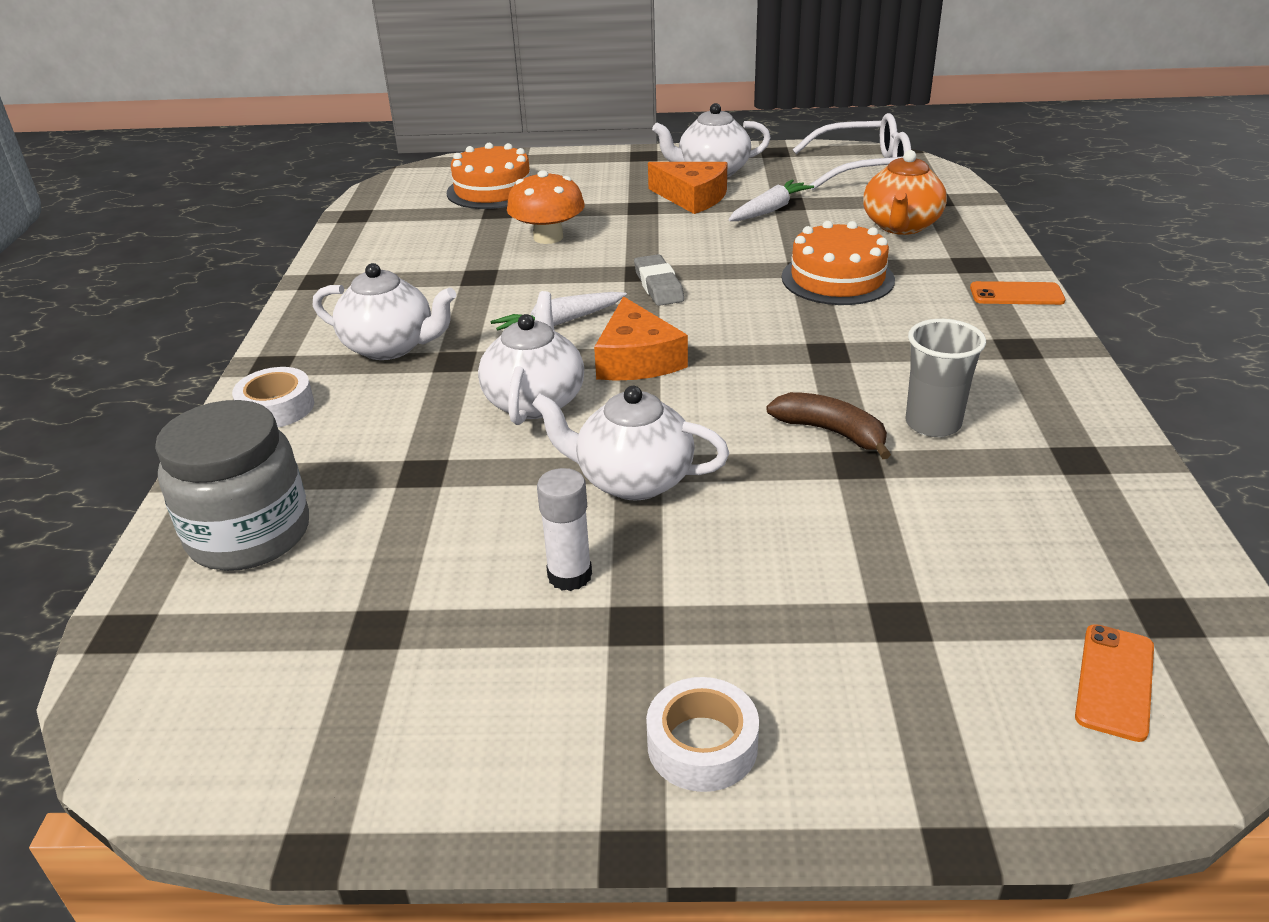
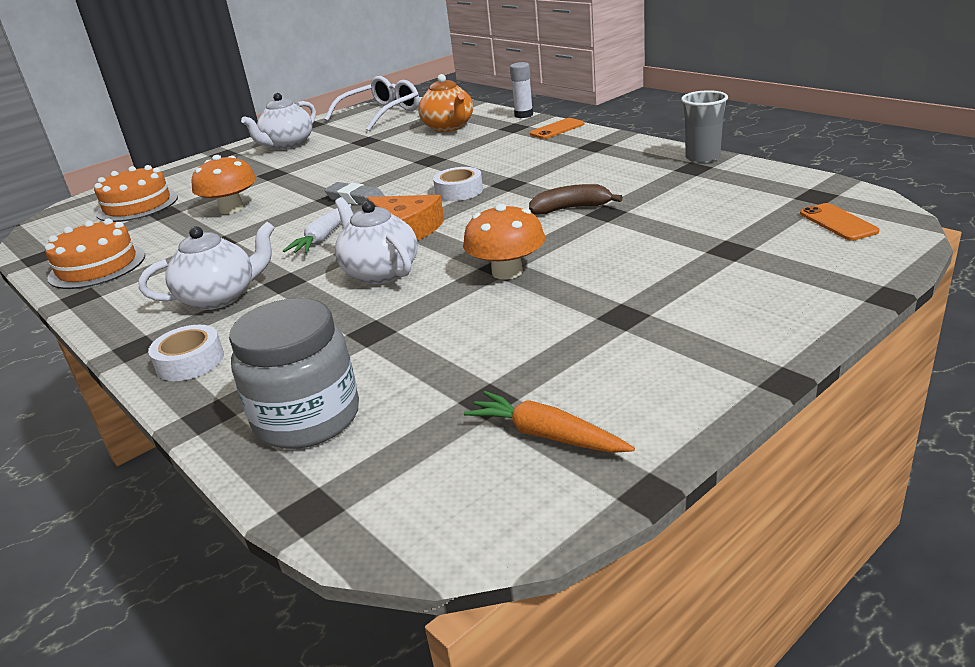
camera: 40 degrees left, 5 degrees down
(350, 710) = (546, 435): none -> orange carrot
(569, 575) = (552, 320): white glue stick -> white glue stick (523, 115)
(632, 480) = (507, 272): white teapot -> orange mushroom
(692, 197) = (298, 159): orange cheese -> none
(702, 745) = (739, 332): white tape -> white tape (459, 191)
(770, 210) = (359, 147): white carrot -> none
(837, 278) = (456, 157): orange cake -> orange cake (97, 266)
(933, 424) = (611, 185): grey cup -> grey cup (702, 158)

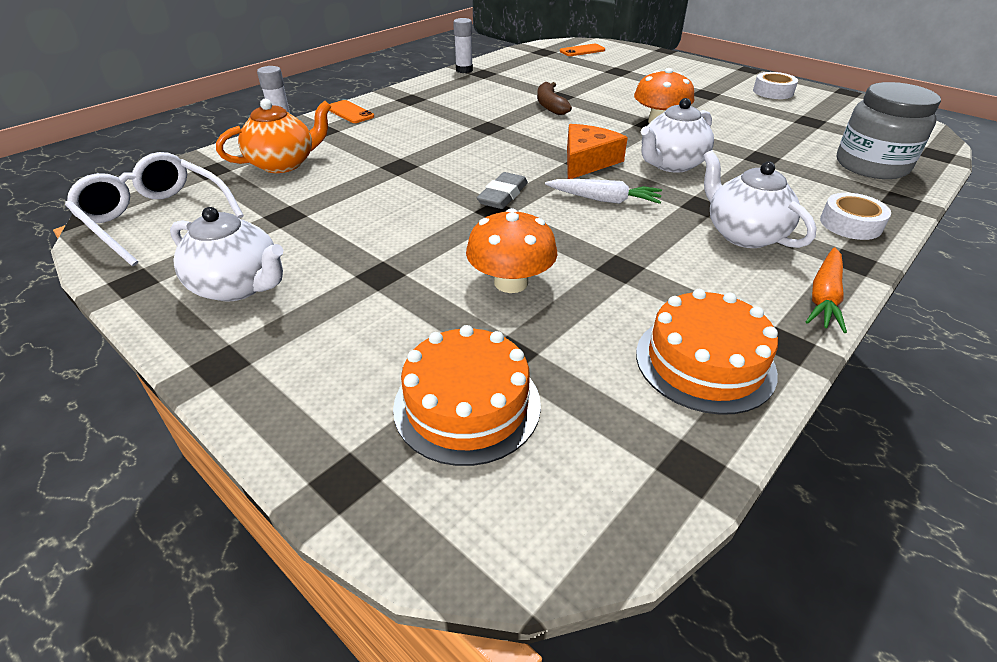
camera: 100 degrees left, 10 degrees up
(459, 191) = (499, 146): white tape -> white tape (773, 92)
(546, 435) = (828, 108): orange carrot -> orange carrot (824, 297)
(702, 158) = (464, 70): grey cup -> white glue stick

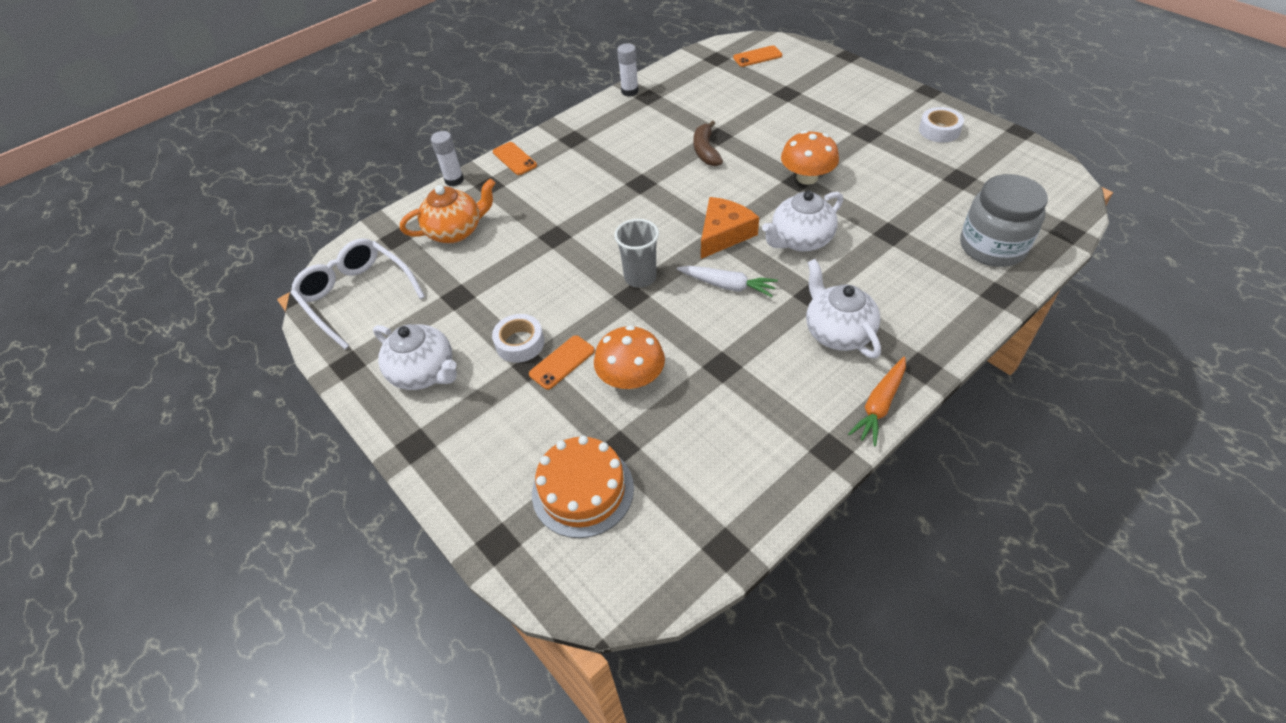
camera: 10 degrees right, 10 degrees up
(420, 270) = (562, 362): none -> orange phone
(503, 195) = (640, 277): grey eraser -> grey cup
(704, 362) = (762, 464): orange cake -> none
(850, 224) = (938, 323): white tape -> white tape (520, 343)

